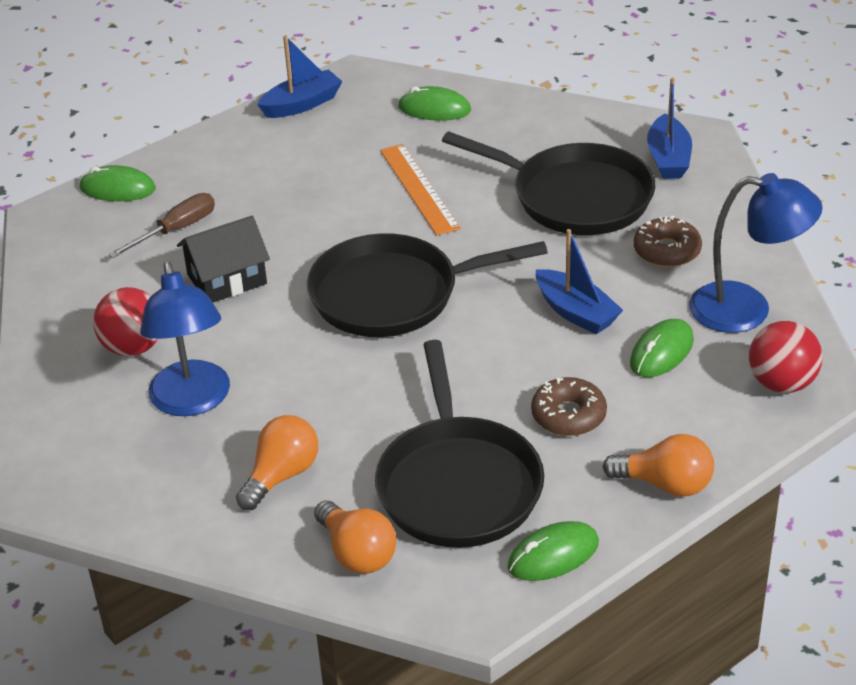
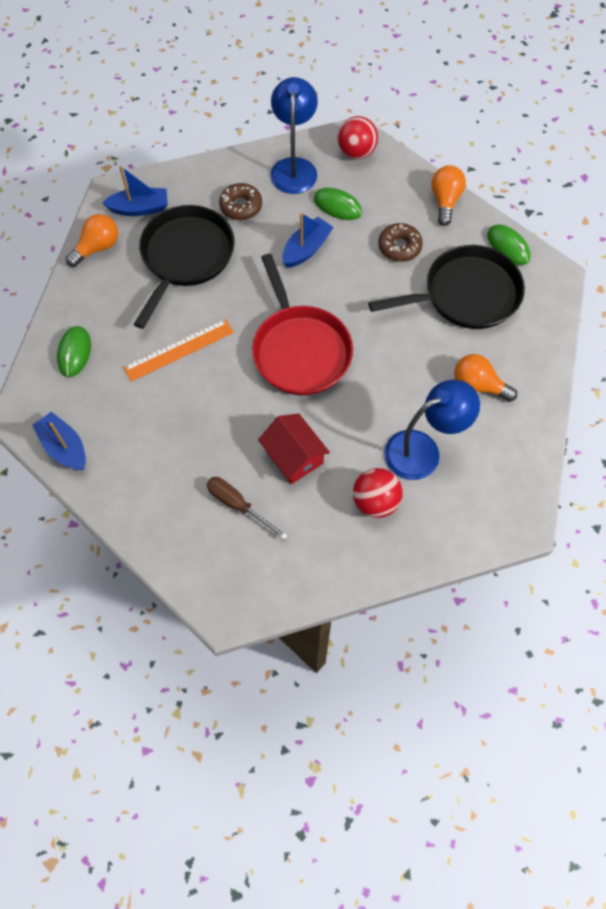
camera: 100 degrees left, 25 degrees up
(117, 189) = (186, 564): green mouse -> none
(227, 279) = (294, 456): black house -> red house
(357, 553) = (529, 336): orange light bulb -> orange light bulb (97, 248)
(392, 295) = (300, 350): black pan -> red pan

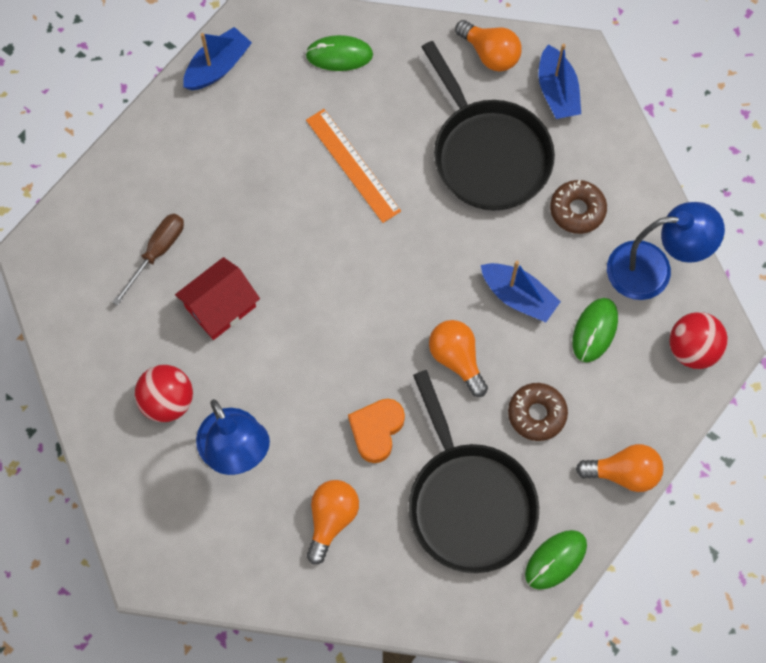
camera: 85 degrees right, 5 degrees up
(185, 256) = (489, 155): black pan -> black pan turned 45 degrees clockwise
(300, 350) = (364, 302): red pan -> none
(353, 292) = (457, 359): none -> orange light bulb
(407, 350) = (376, 430): none -> orange heart

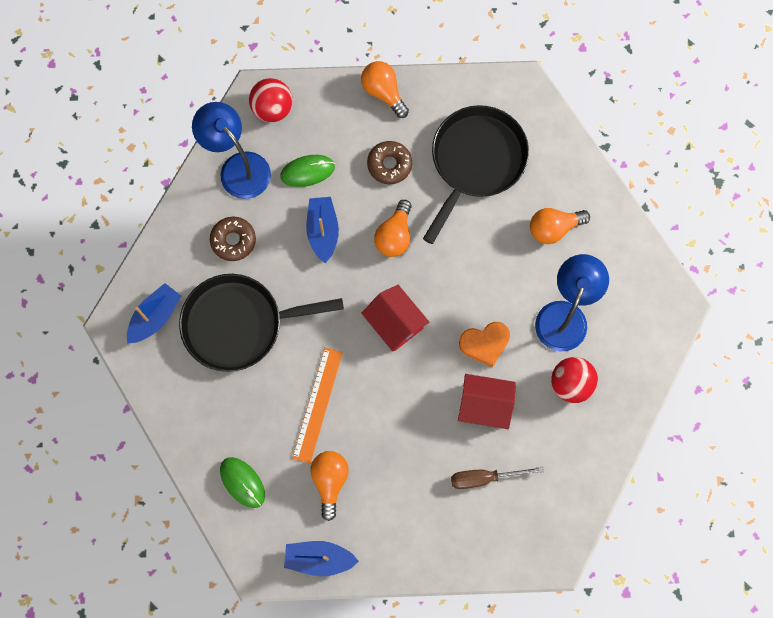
camera: 130 degrees left, 5 degrees up
(369, 290) = (395, 323): none -> red house
(376, 430) = (479, 246): orange heart -> orange heart (485, 344)
(489, 155) = (238, 324): black pan -> black pan turned 120 degrees counterclockwise
(490, 54) = (160, 382): orange light bulb -> orange light bulb (330, 481)
(555, 560) = (467, 91): green mouse -> none

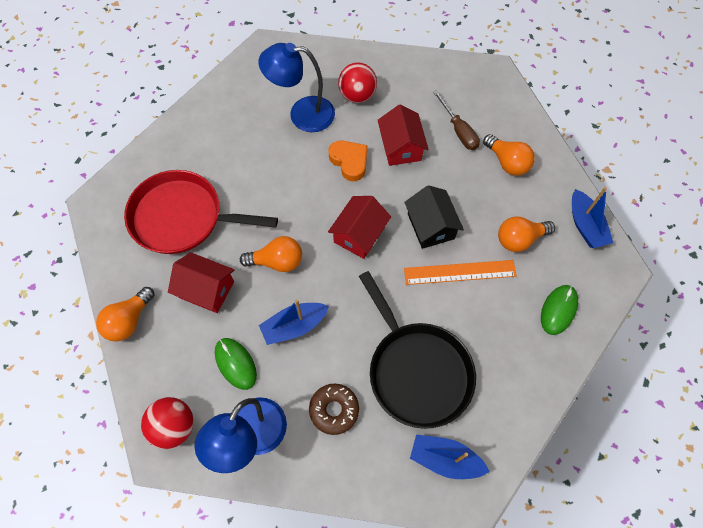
camera: 110 degrees left, 10 degrees down
(378, 397) = (431, 226): none -> black house
(389, 165) = (206, 289): brown donut -> red house
(476, 161) = (182, 217): black pan -> red pan
(553, 228) = (228, 141): orange light bulb -> orange light bulb (507, 162)

